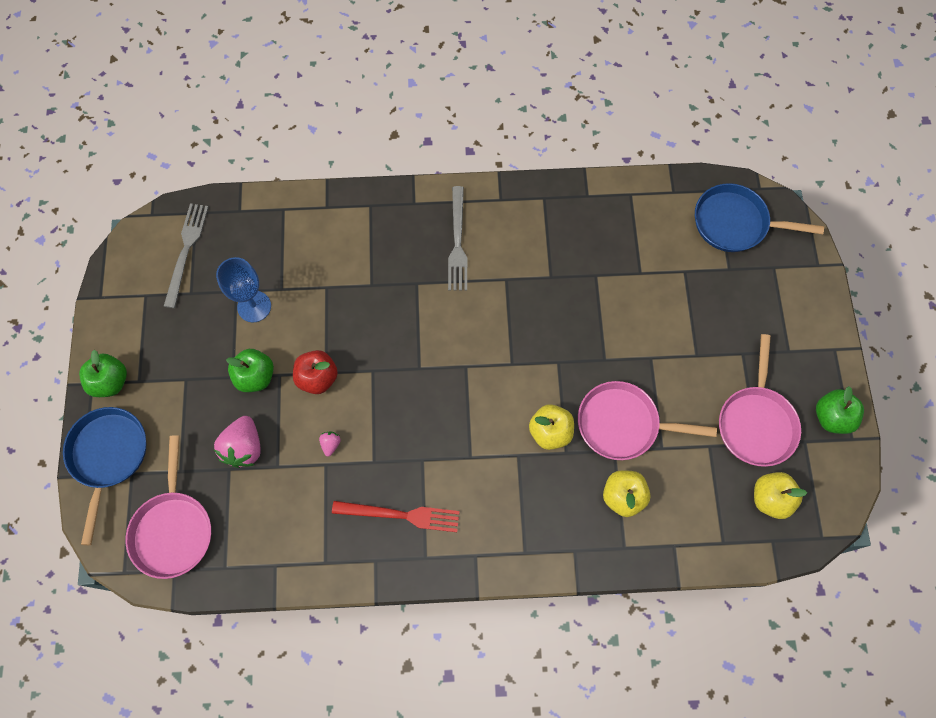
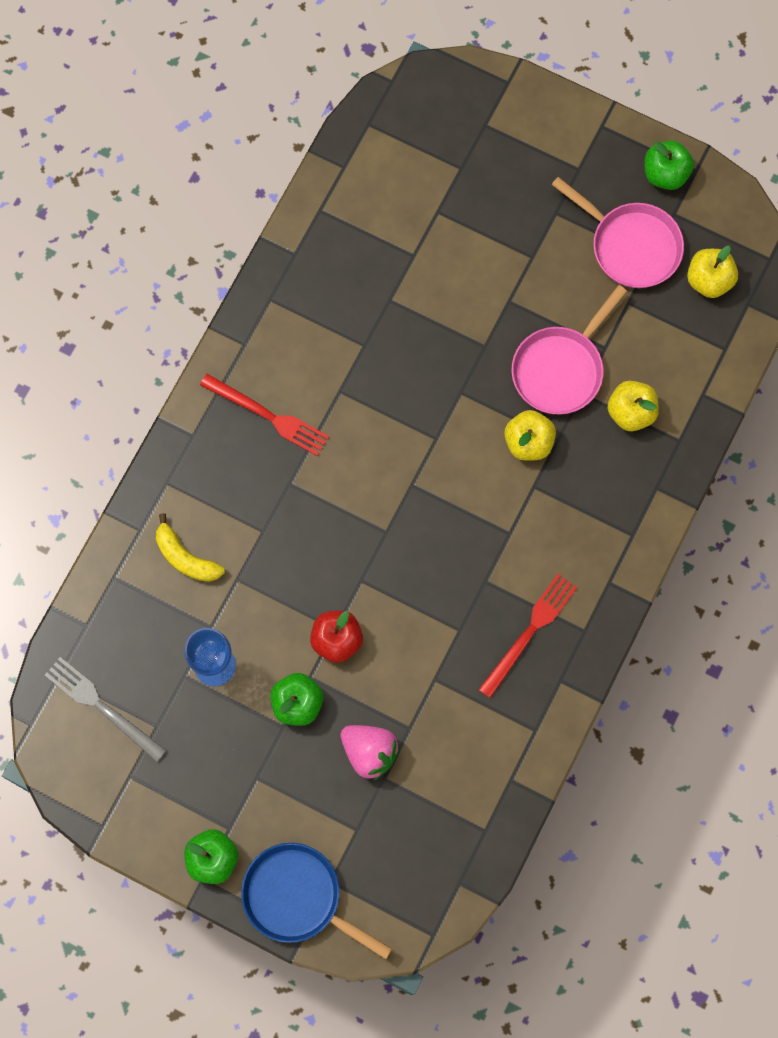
camera: 60 degrees left, 5 degrees up
(173, 529) = (416, 865): pink pan -> none
(322, 245) = (185, 557): none -> yellow banana
(331, 444) = (417, 663): pink strawberry -> none
(457, 242) = (268, 416): grey fork -> red fork
(735, 223) = (415, 130): blue pan -> none

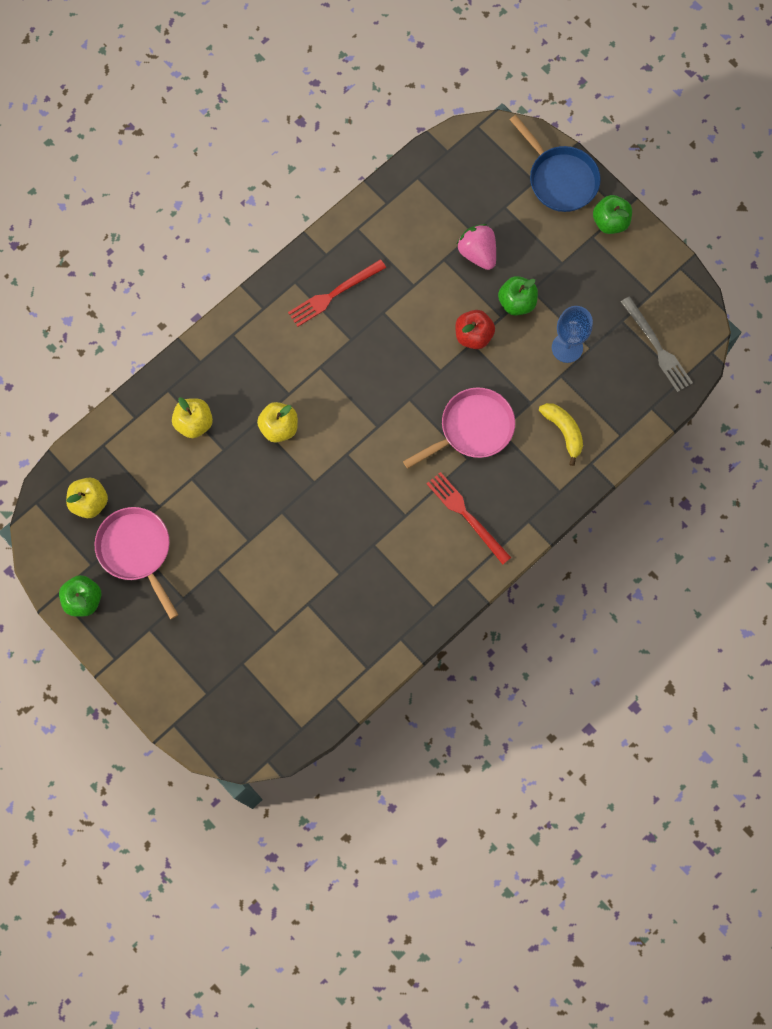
camera: 160 degrees left, 0 degrees up
(560, 369) = (232, 473): pink pan -> pink pan (472, 429)

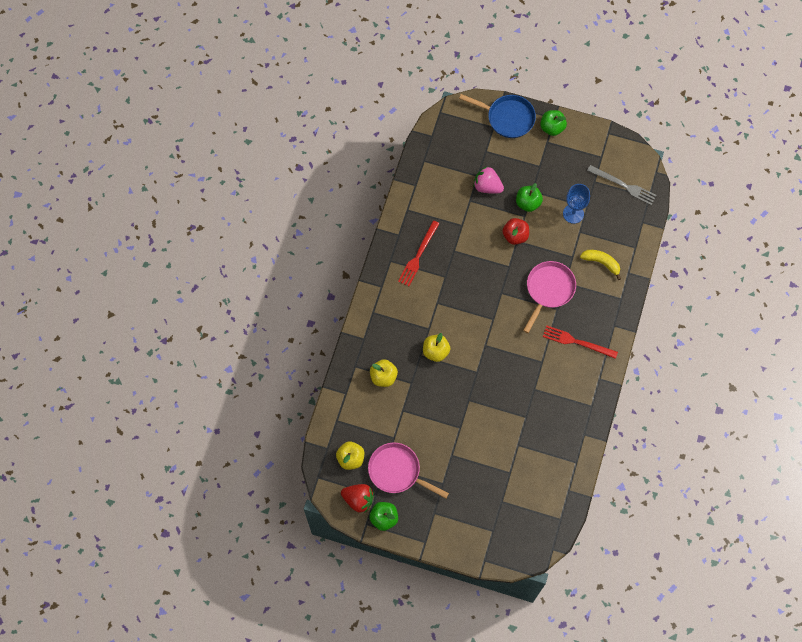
camera: 30 degrees left, 5 degrees down
(67, 558) = (358, 499): none -> red strawberry

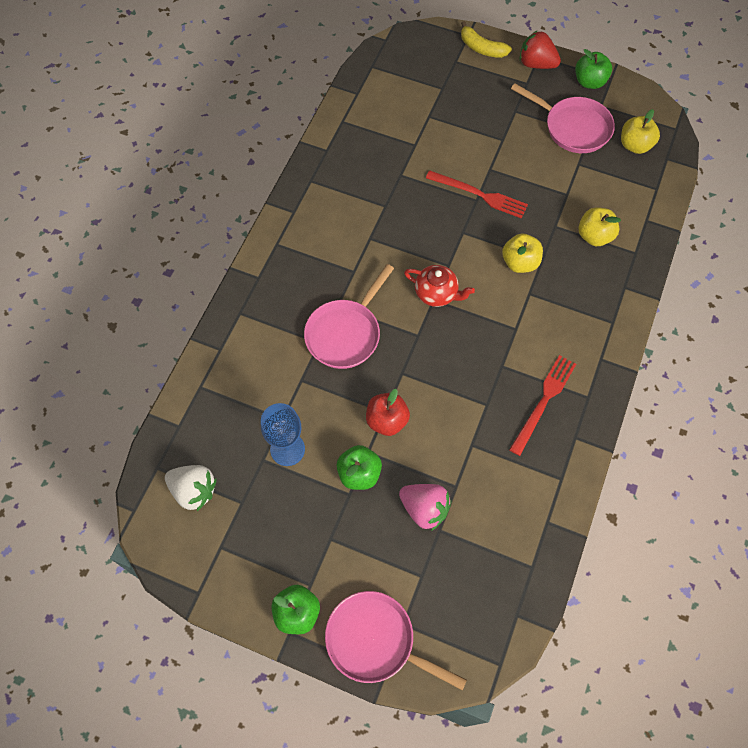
camera: 175 degrees left, 5 degrees down
(358, 499) = (622, 102): red strawberry -> red strawberry (536, 64)
(491, 323) = (437, 293): none -> red teapot
(507, 118) = (375, 641): blue pan -> pink pan
(577, 342) = (316, 259): red fork -> red fork (479, 195)
(601, 263) = (258, 367): yellow banana -> yellow banana (481, 48)
(624, 185) = (194, 491): grey fork -> white strawberry

